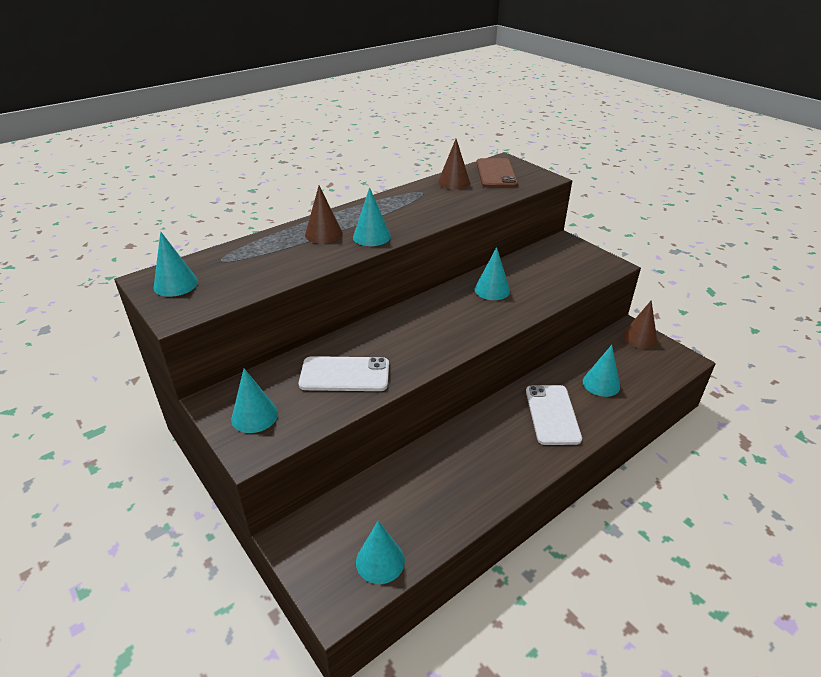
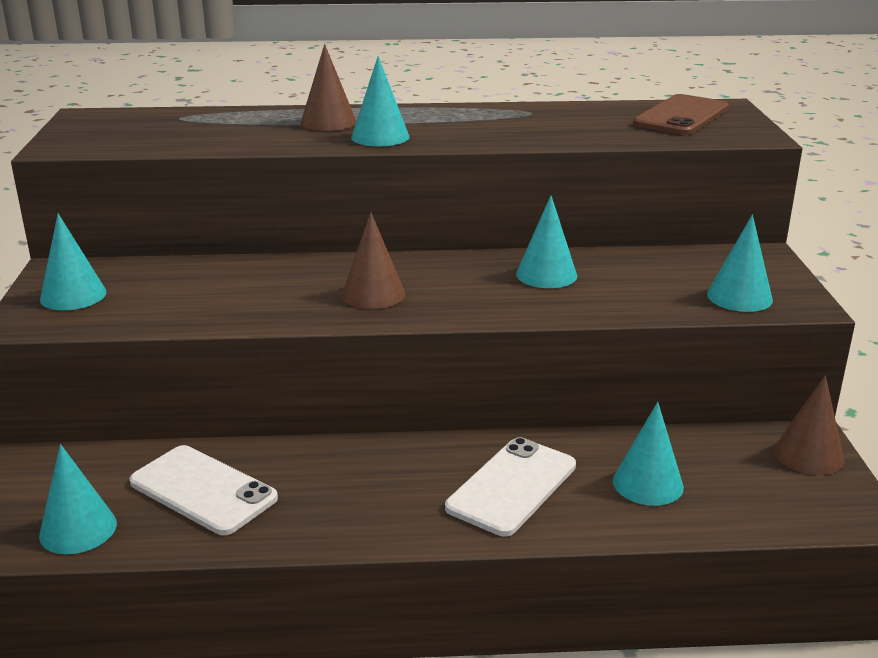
camera: 35 degrees right, 10 degrees down
(175, 284) = (101, 125): turquoise cone -> turquoise cone (739, 297)
(344, 374) = (219, 294): white phone -> white phone (203, 490)
(453, 182) = (596, 112): brown cone -> brown cone (373, 294)

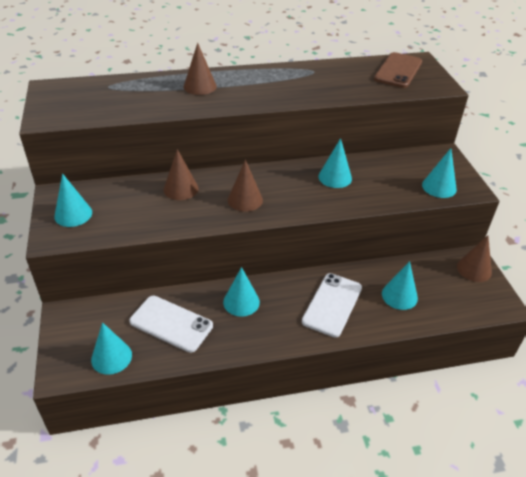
camera: 10 degrees left, 15 degrees up
(267, 275) = (181, 189): none -> brown cone
(380, 137) = (235, 99): turquoise cone -> turquoise cone (241, 302)

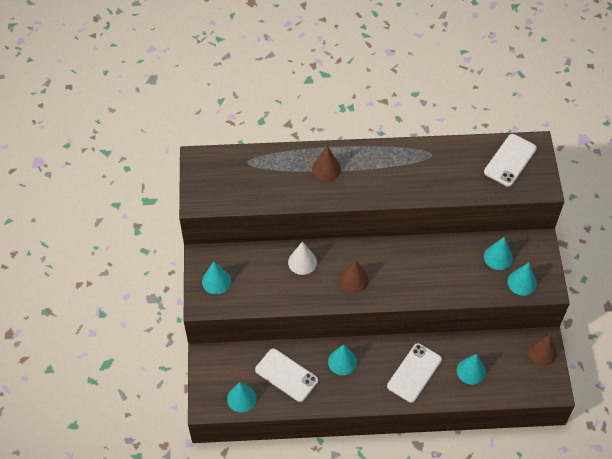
camera: 10 degrees right, 15 degrees up
(181, 189) = (302, 262): brown cone -> white cone
(335, 177) = (434, 262): turquoise cone -> turquoise cone (498, 257)
(398, 70) = (510, 160): brown phone -> white phone

